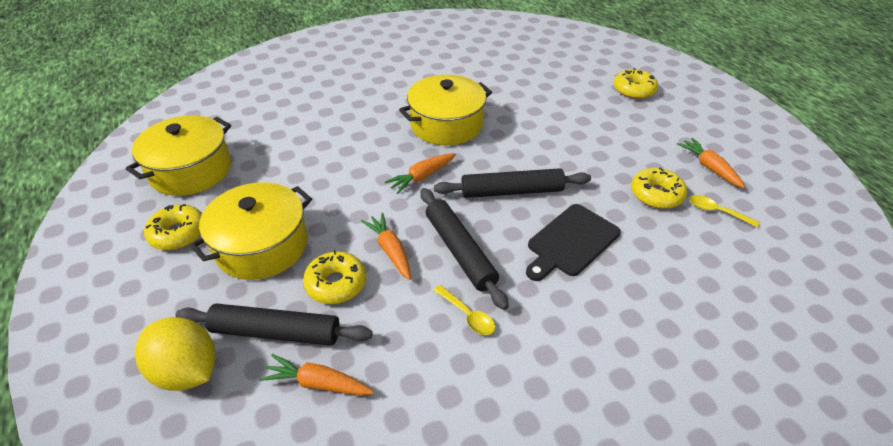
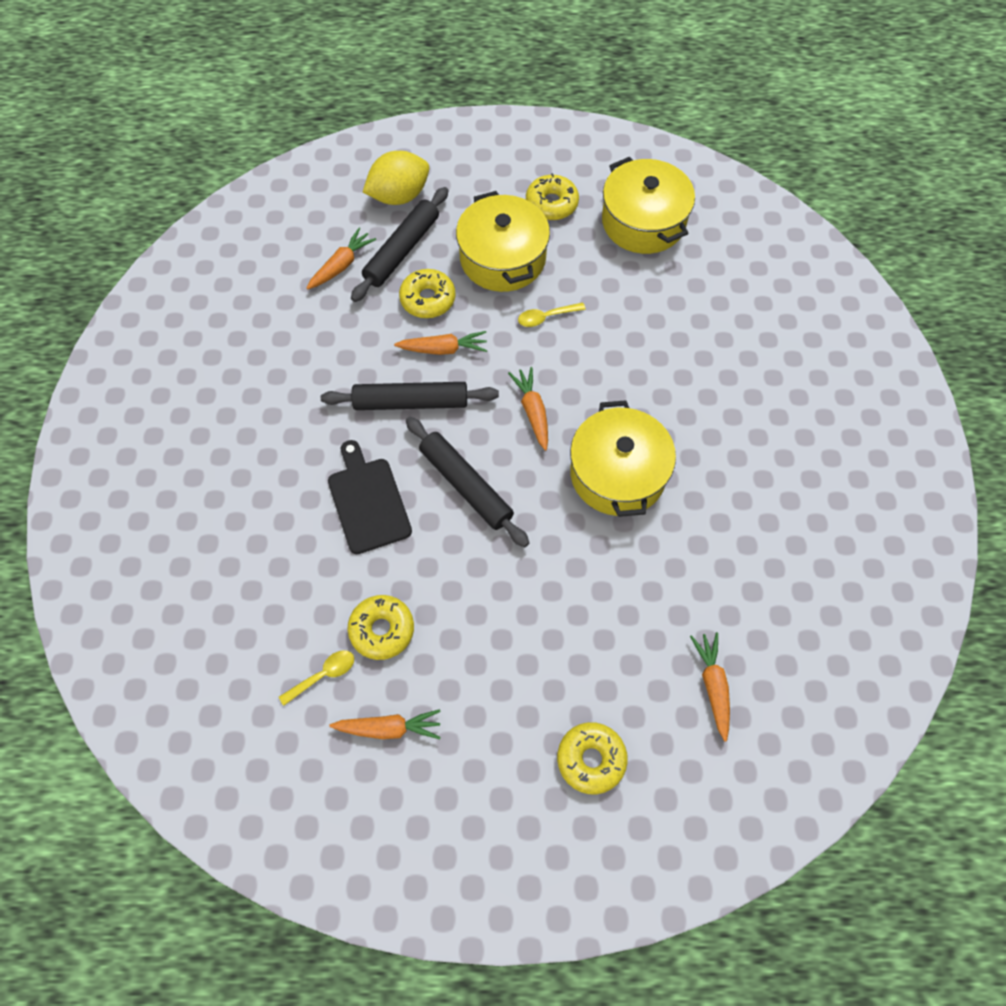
camera: 115 degrees right, 20 degrees up
(467, 315) = (339, 378): yellow spoon -> yellow spoon (546, 317)
(511, 191) = (466, 485): black rolling pin -> black rolling pin turned 60 degrees counterclockwise
(552, 63) = (713, 686): none -> orange carrot

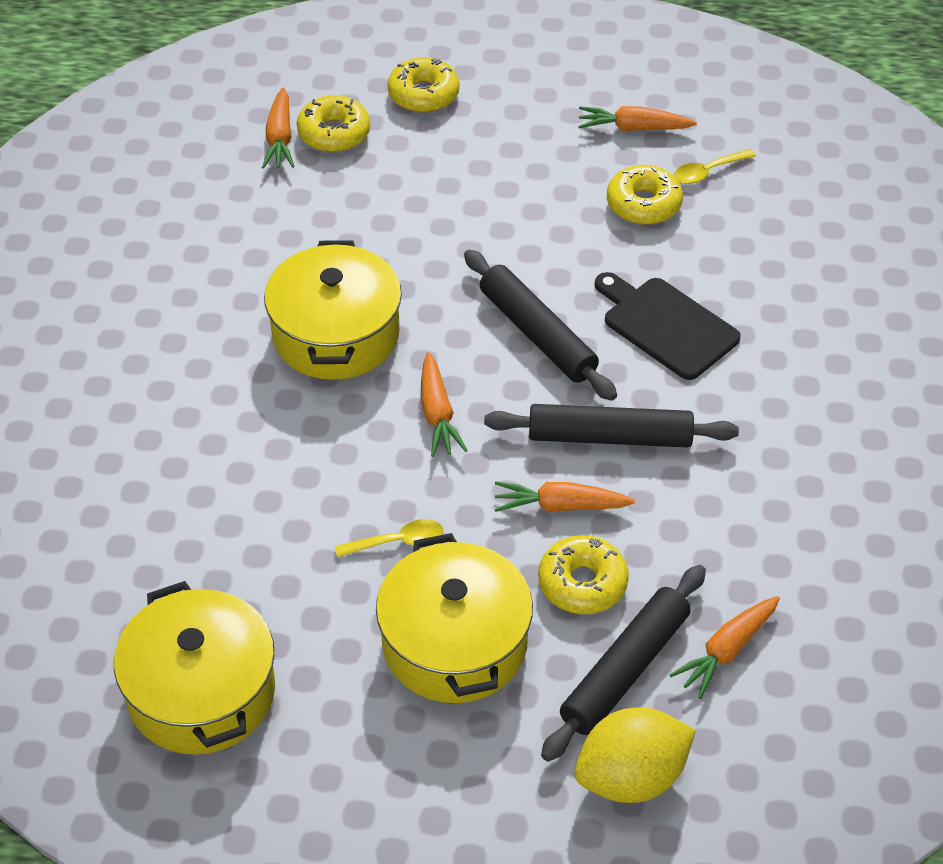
camera: 175 degrees left, 15 degrees down
(368, 501) = (666, 326): black cutting board -> black cutting board turned 150 degrees clockwise
(551, 204) = (355, 740): yellow donut -> yellow donut (334, 133)

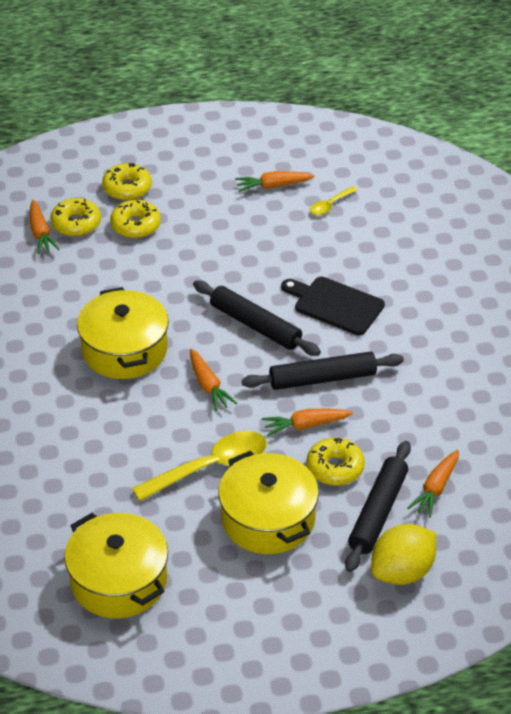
camera: 15 degrees left, 5 degrees down
(397, 542) = (210, 467): yellow spoon -> yellow spoon, size x2.02
(643, 204) = (296, 233): yellow donut -> yellow donut (135, 225)

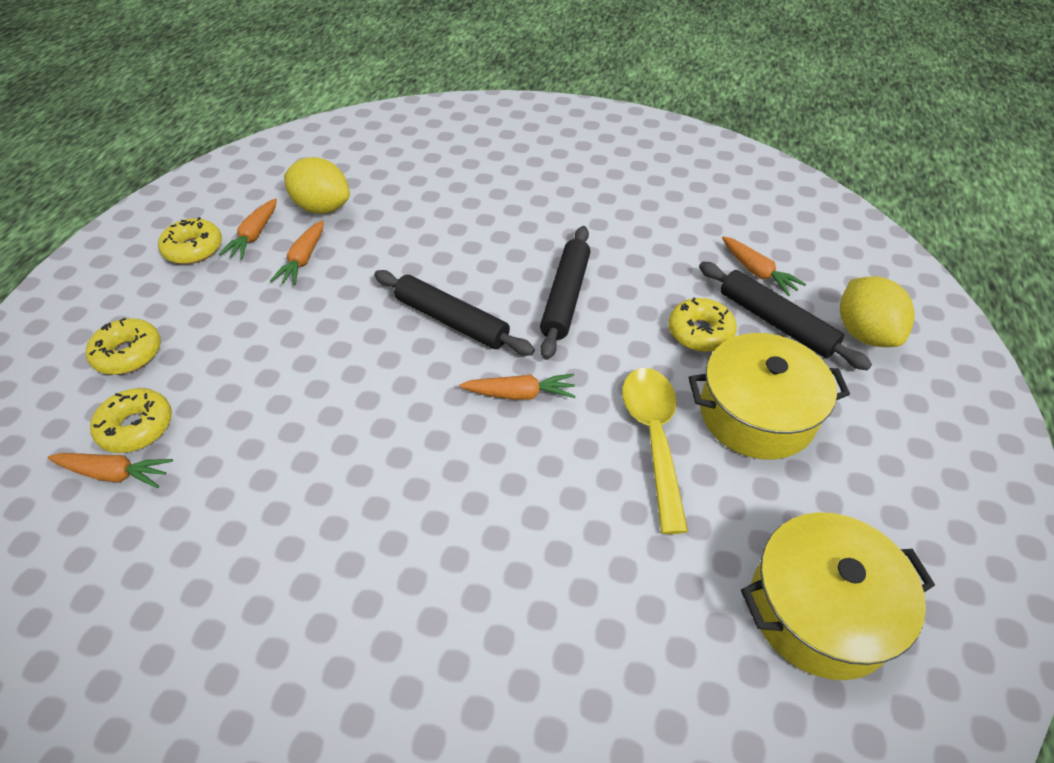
camera: 65 degrees left, 5 degrees up
(124, 350) = (406, 455): yellow pot -> none
(135, 225) = (200, 368): yellow donut -> yellow donut (193, 249)
(255, 325) = (452, 321): black rolling pin -> black rolling pin turned 60 degrees clockwise
(305, 425) = (627, 333): orange carrot -> orange carrot (303, 260)
(330, 205) = (322, 208): yellow spoon -> yellow lemon
(335, 305) = (466, 252): black cutting board -> none

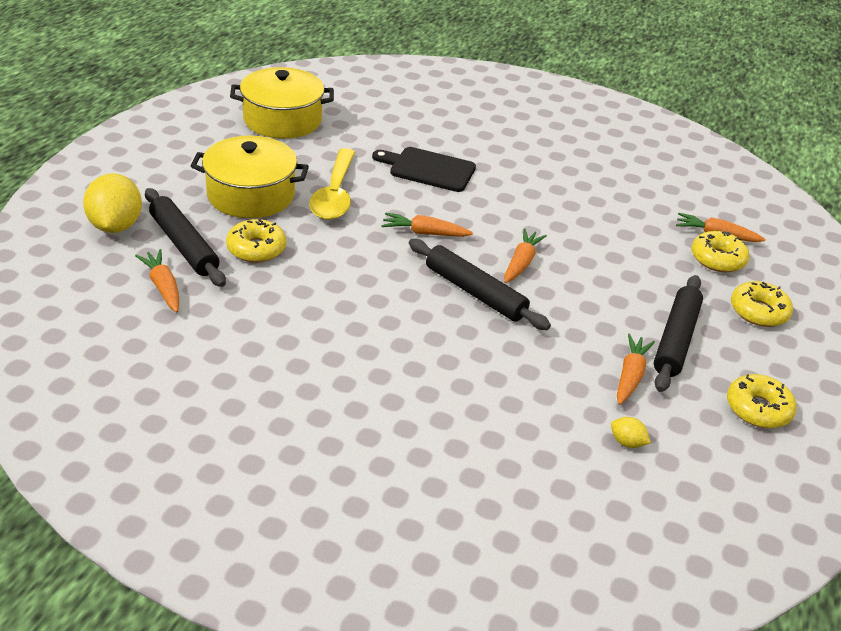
camera: 175 degrees left, 10 degrees down
(254, 236) = (696, 415): orange carrot -> orange carrot (521, 263)
(322, 208) = (627, 442): yellow lemon -> yellow lemon, size x0.45
(539, 528) = (428, 169): none -> black cutting board
(565, 297) = (363, 295): black rolling pin -> black rolling pin (675, 340)

